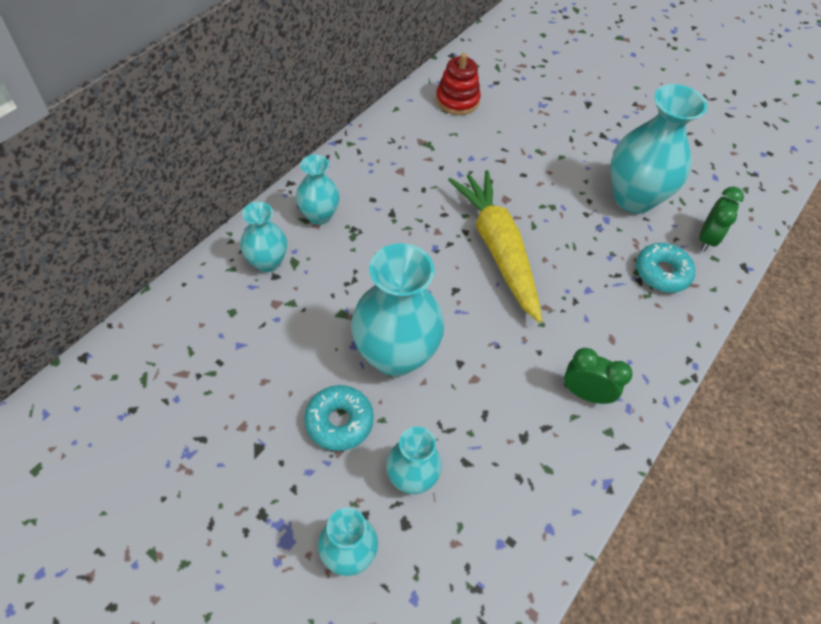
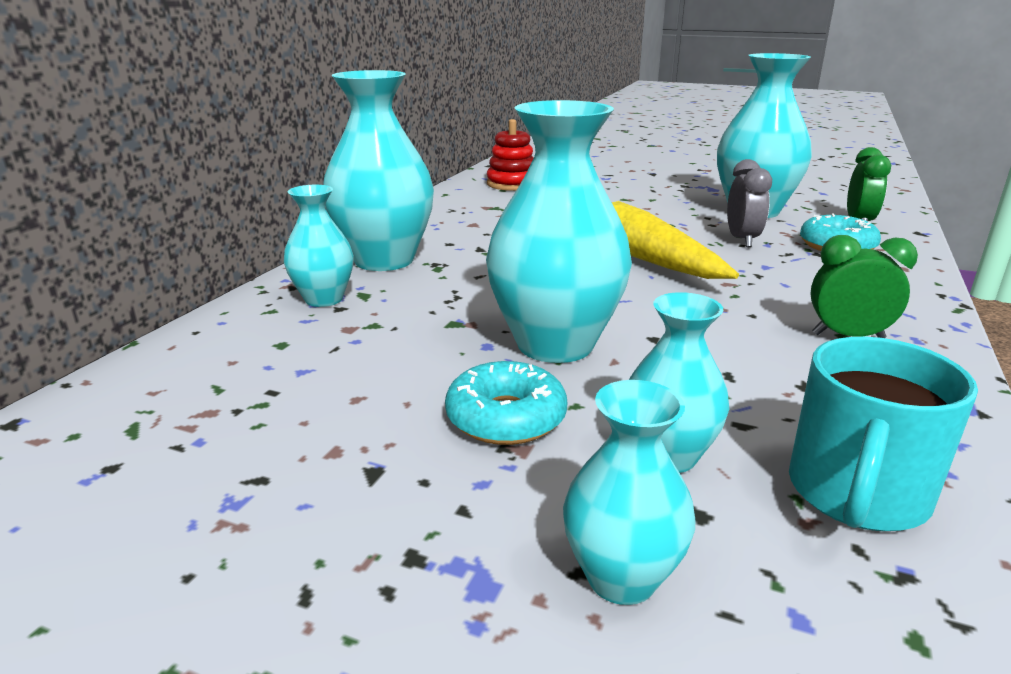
camera: 10 degrees left, 30 degrees down
(319, 215) = (384, 260): turquoise vase -> turquoise vase, size x1.81
(491, 532) = (856, 494): none -> turquoise mug
(594, 246) = (742, 240): none -> grey clock

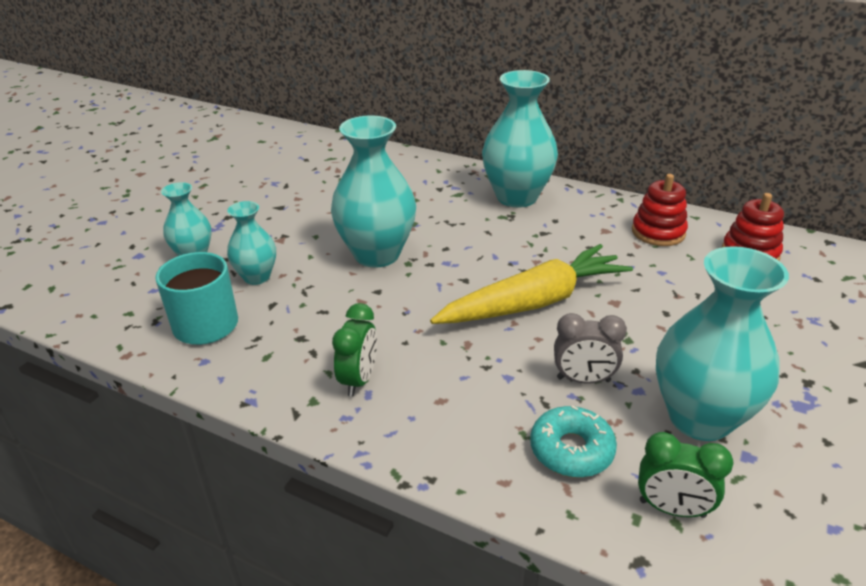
camera: 95 degrees right, 10 degrees up
(324, 299) = (452, 183): turquoise vase -> none
(477, 206) = (658, 232): none -> red stacking toy
(506, 418) = (306, 236): turquoise donut -> none

